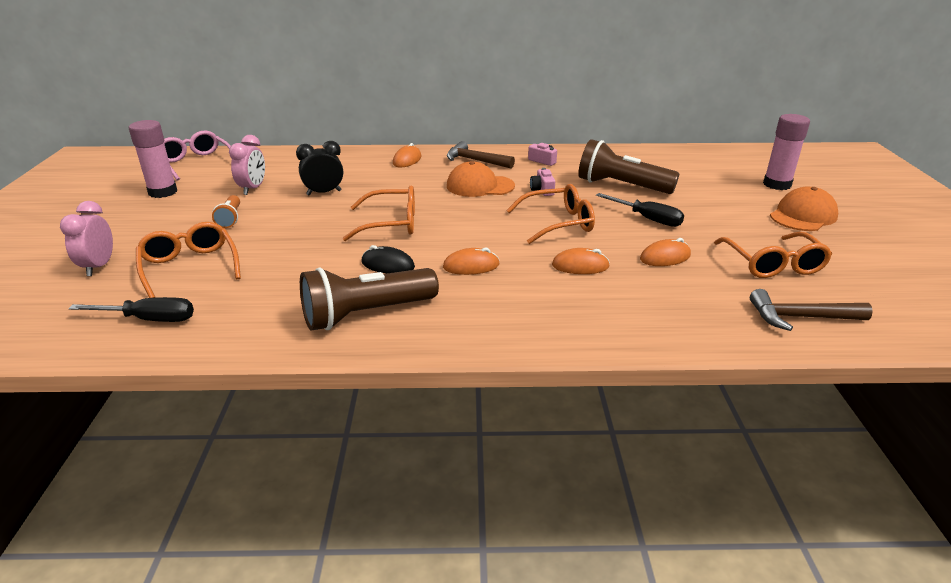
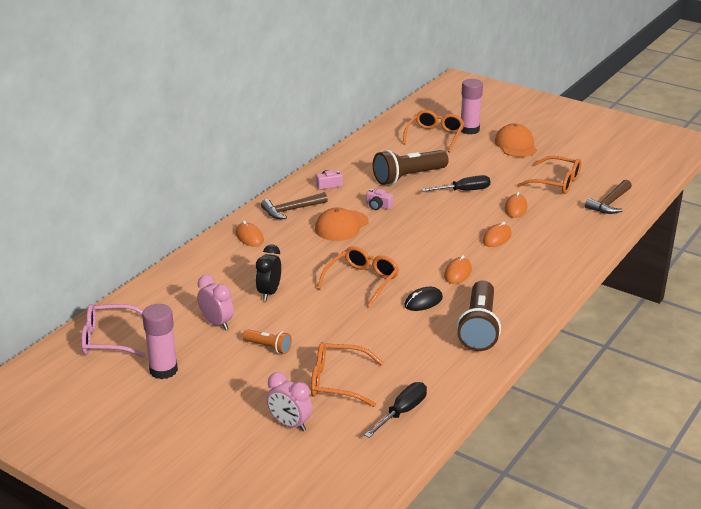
camera: 55 degrees left, 0 degrees up
(558, 223) = (435, 221): orange glasses -> orange glasses (435, 136)

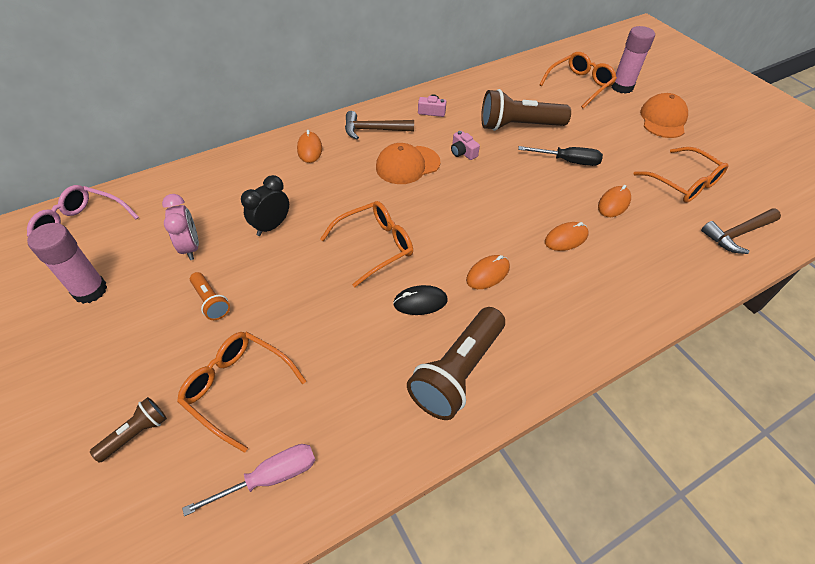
camera: 25 degrees right, 20 degrees up
(290, 424) = (136, 434): pink clock -> brown flashlight
(402, 412) = (270, 477): black screwdriver -> pink screwdriver

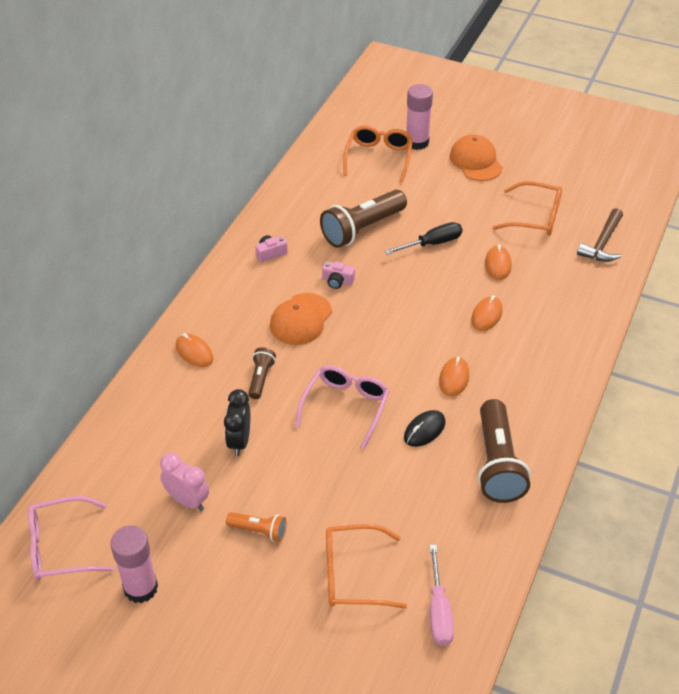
camera: 35 degrees left, 5 degrees down
(136, 434) = (312, 652): brown flashlight -> brown flashlight (261, 378)
(270, 477) = (439, 611): pink screwdriver -> pink screwdriver turned 150 degrees clockwise
(373, 130) = (235, 301): brown hammer -> none
(375, 246) = (346, 407): orange glasses -> pink glasses

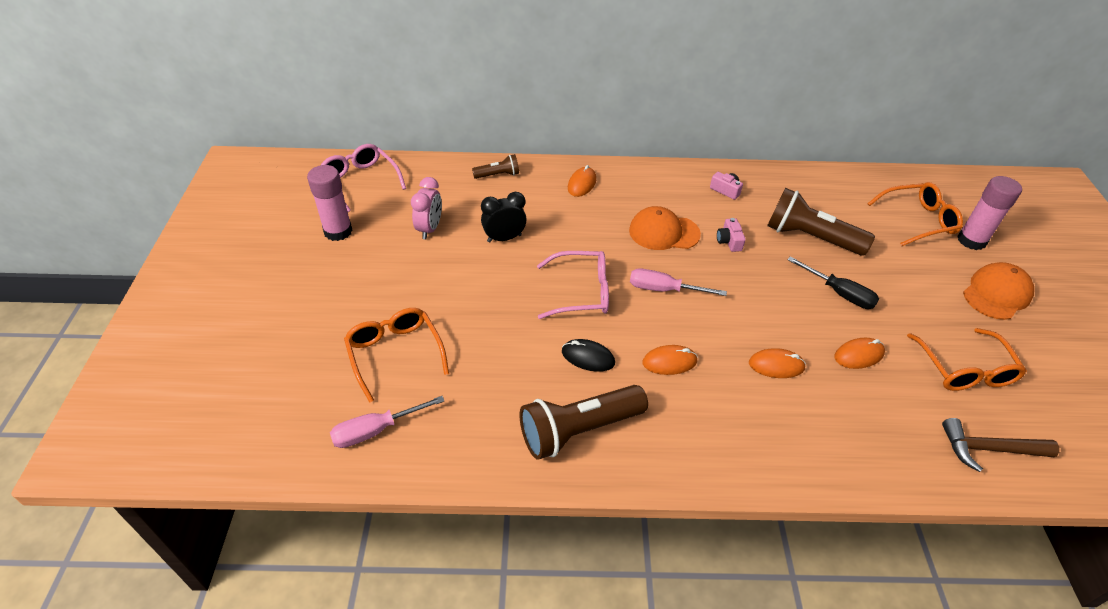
camera: 65 degrees right, 0 degrees up
(259, 531) = (417, 278): orange flashlight -> none
(261, 378) = (579, 229): brown flashlight -> brown flashlight (498, 175)
(372, 349) = (664, 289): none -> pink screwdriver

